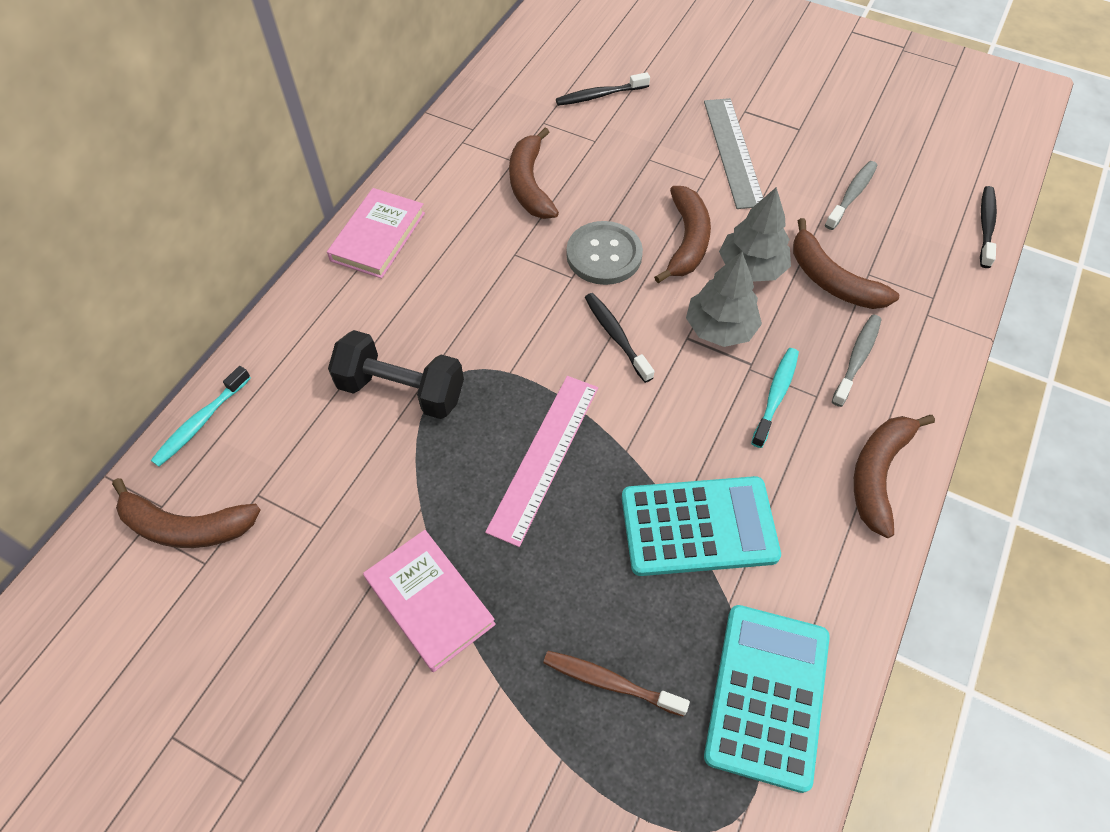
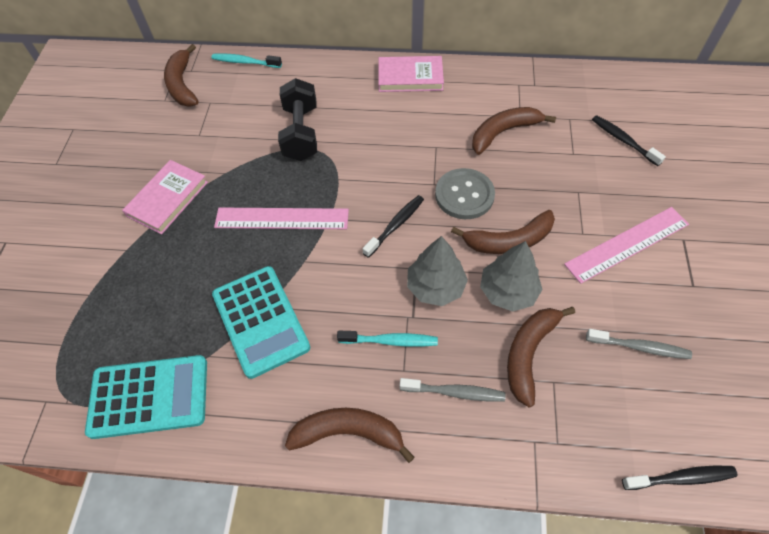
camera: 70 degrees right, 0 degrees up
(610, 682) = (139, 304): brown toothbrush -> none
(733, 152) = (627, 244): grey ruler -> pink ruler

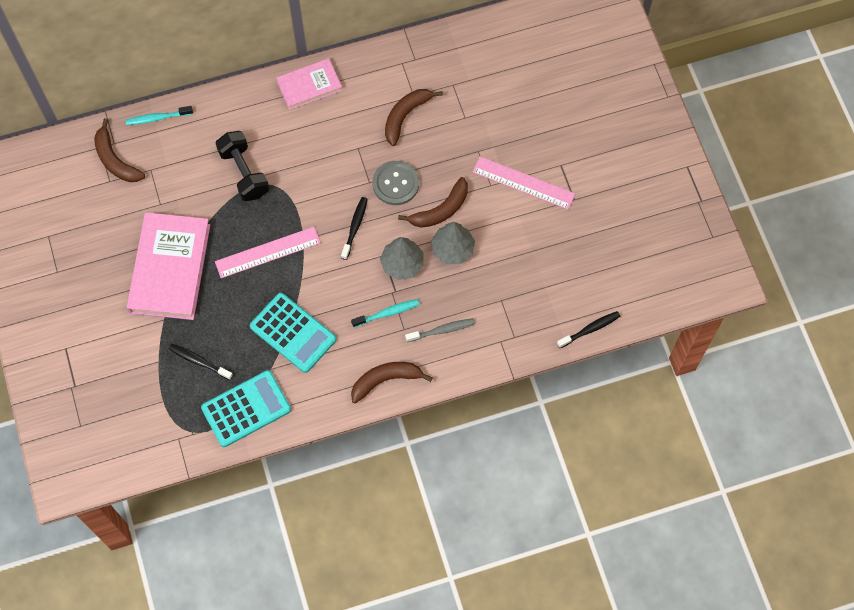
camera: 25 degrees left, 10 degrees up
(168, 199) = (170, 268): pink book -> pink book, size x1.74
(529, 354) = (480, 288): brown banana -> none
(623, 140) = (499, 92): black toothbrush -> black toothbrush (199, 361)
(627, 244) = (523, 183): pink ruler -> pink ruler turned 75 degrees clockwise
(639, 347) = (549, 256): grey toothbrush -> none

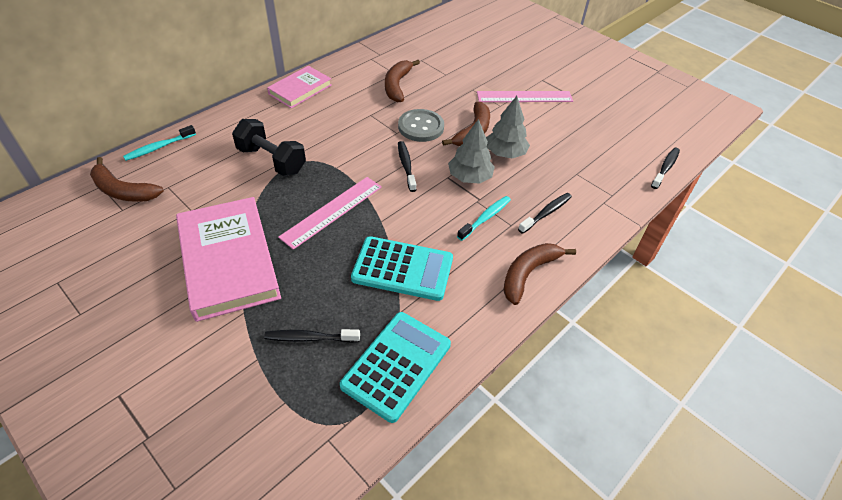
camera: 30 degrees left, 20 degrees down
(442, 330) = (546, 213): grey toothbrush -> black toothbrush

